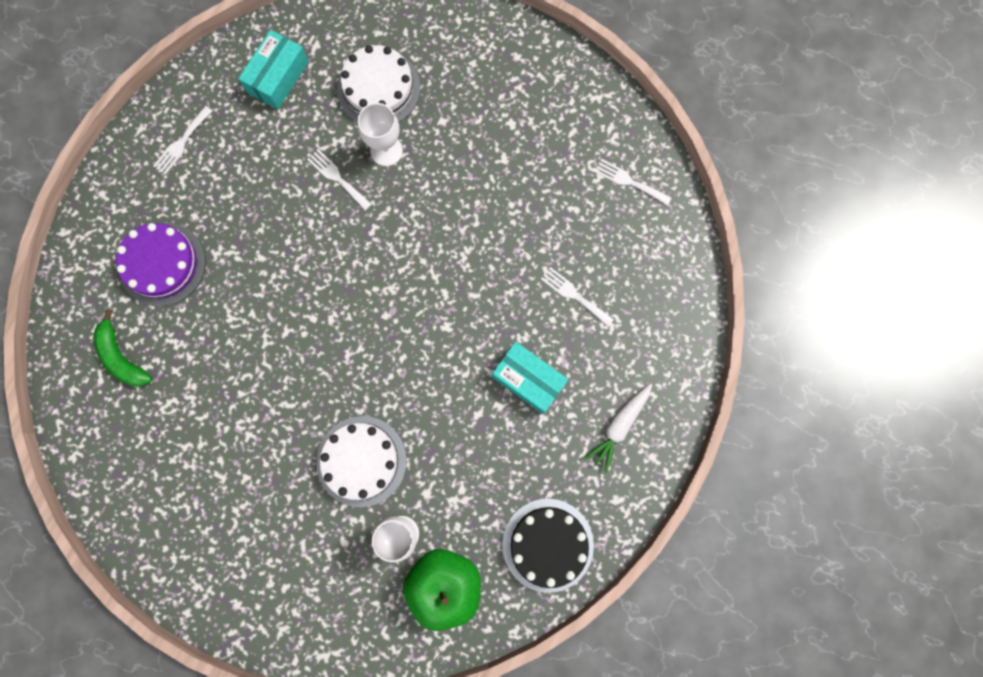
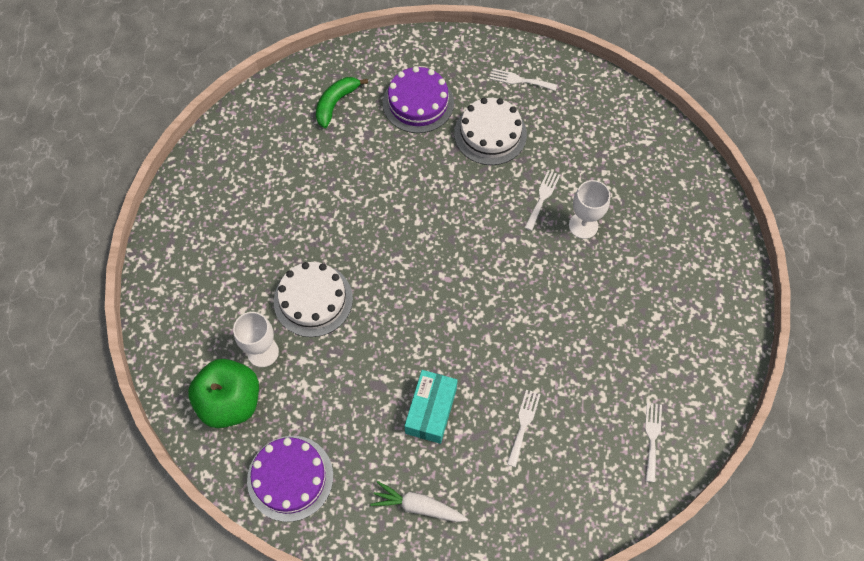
camera: 70 degrees right, 15 degrees down
(278, 77) = (606, 125): turquoise box -> none
(379, 88) = (634, 201): white cake -> white cake (490, 134)
(548, 545) = (290, 478): black cake -> purple cake

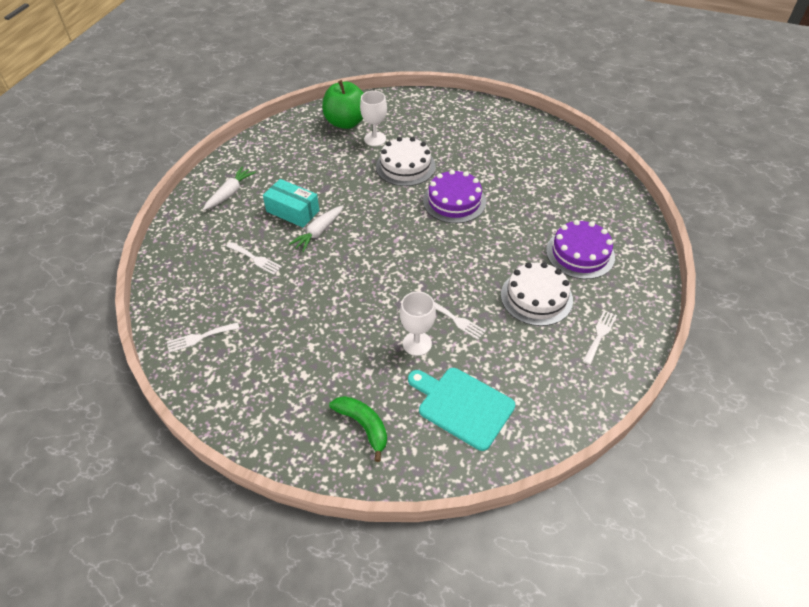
camera: 105 degrees right, 15 degrees down
(290, 478) = (282, 141): purple cake -> purple cake (454, 201)
(336, 103) = (586, 202): green banana -> green banana (363, 426)
(459, 367) = (318, 232): none -> white carrot
(637, 175) = (462, 405): none -> turquoise cutting board
(652, 437) = (200, 337): white fork -> white fork turned 135 degrees clockwise

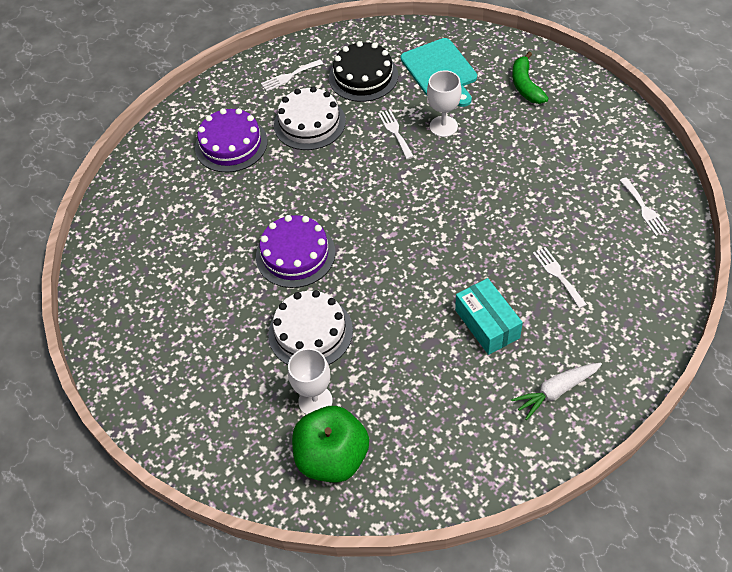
camera: 145 degrees left, 5 degrees up
(200, 337) = (644, 209): white fork -> white fork turned 60 degrees clockwise
(318, 232) = (471, 279): white carrot -> none
(532, 365) = (363, 76): none -> black cake

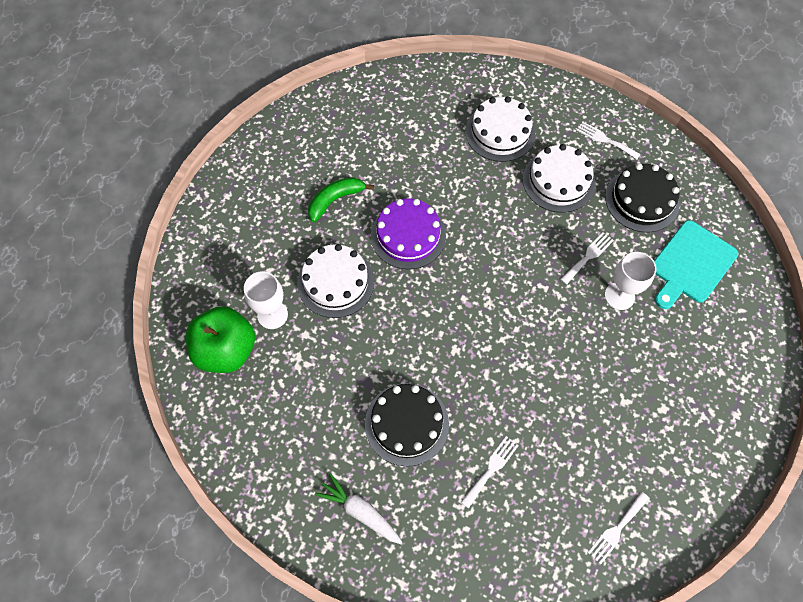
camera: 60 degrees right, 10 degrees up
(231, 144) = (500, 132): purple cake -> white cake
(487, 324) = (406, 424): turquoise box -> black cake
(525, 86) = (720, 353): green banana -> green banana (335, 200)

